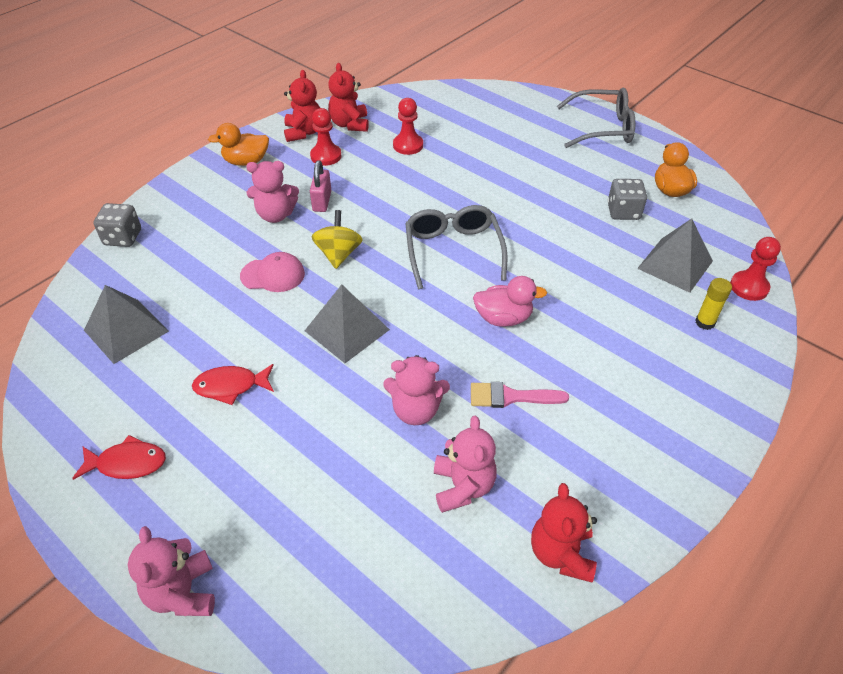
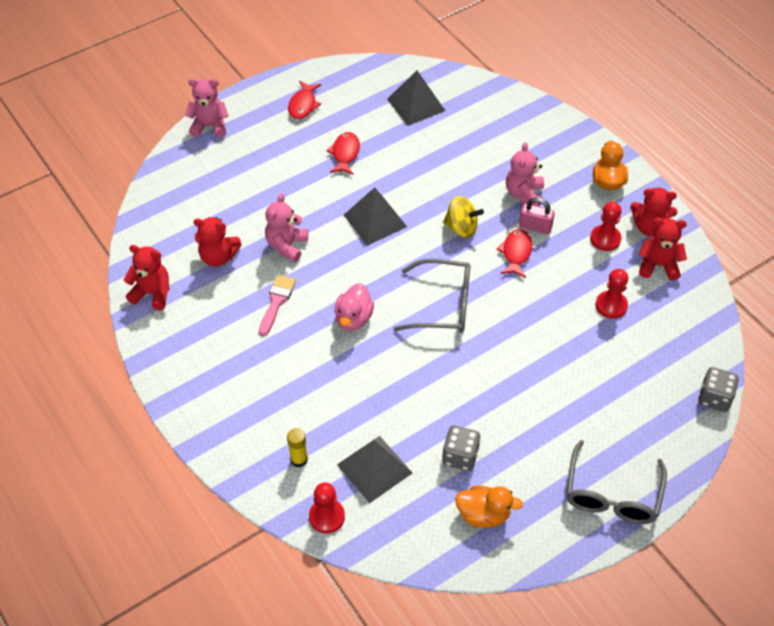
camera: 105 degrees right, 5 degrees up
(123, 237) = (519, 103): grey dice -> grey dice (714, 398)
(273, 275) = (449, 185): pink cap -> none
(363, 210) = (516, 253): none -> red fish
(463, 486) = (218, 257): pink teddy bear -> red teddy bear

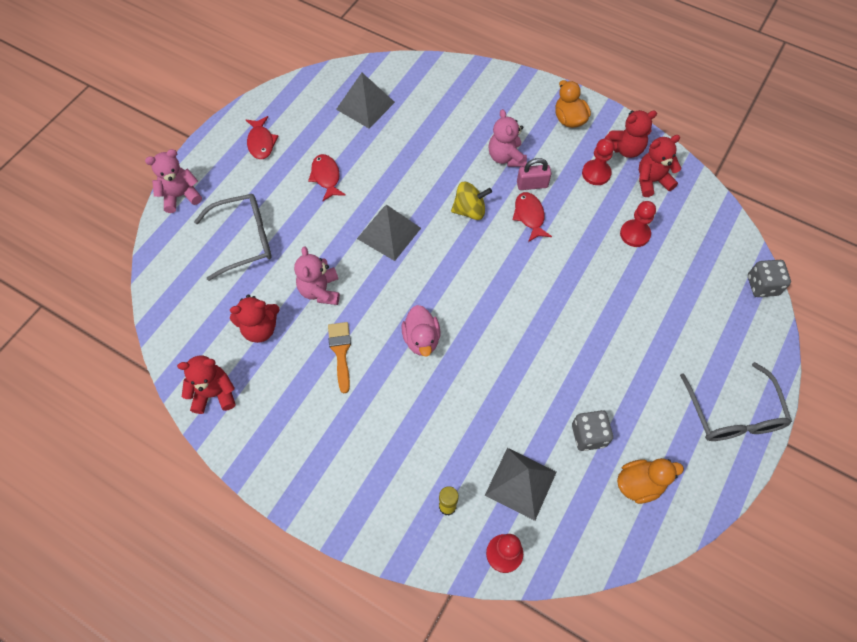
camera: 25 degrees left, 10 degrees up
(277, 301) = (341, 352): pink brush -> orange brush
(442, 305) = (493, 292): grey glasses -> grey glasses (243, 240)

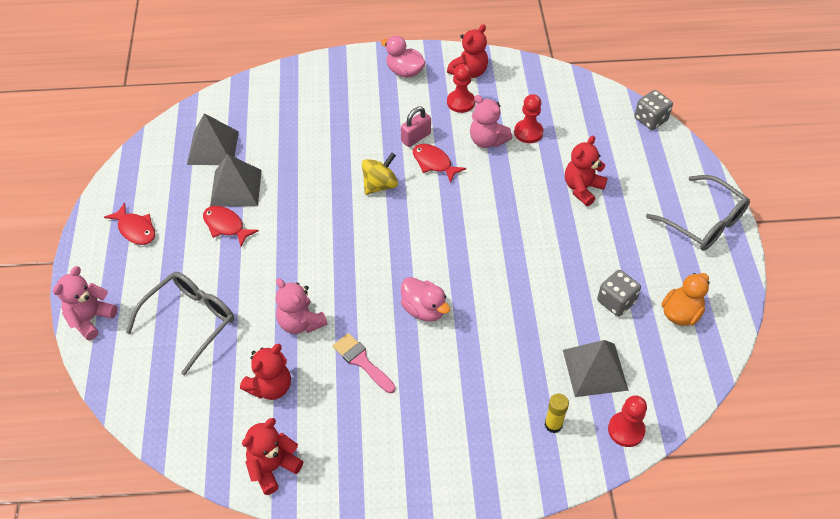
camera: 35 degrees left, 10 degrees down
(341, 352) = (362, 361): orange brush -> pink brush
(389, 233) = (324, 241): grey pyramid -> grey pyramid (236, 188)
(506, 157) = (376, 127): pink teddy bear -> pink teddy bear (487, 140)
(569, 119) = (404, 71): orange duck -> pink duck
(652, 181) = (509, 86): red teddy bear -> red teddy bear (582, 188)

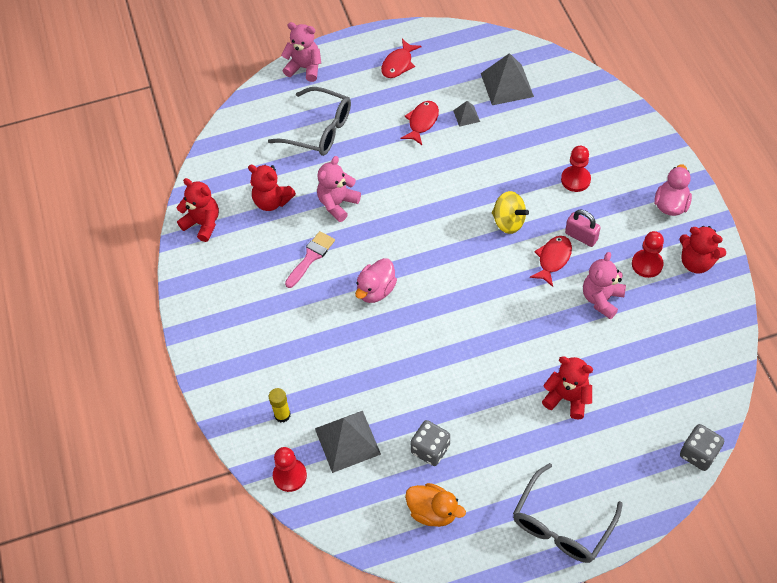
camera: 80 degrees right, 5 degrees up
(236, 188) = (466, 116): grey pyramid -> grey pyramid, size x0.50
(528, 132) = (628, 334): red pawn -> red pawn (575, 180)

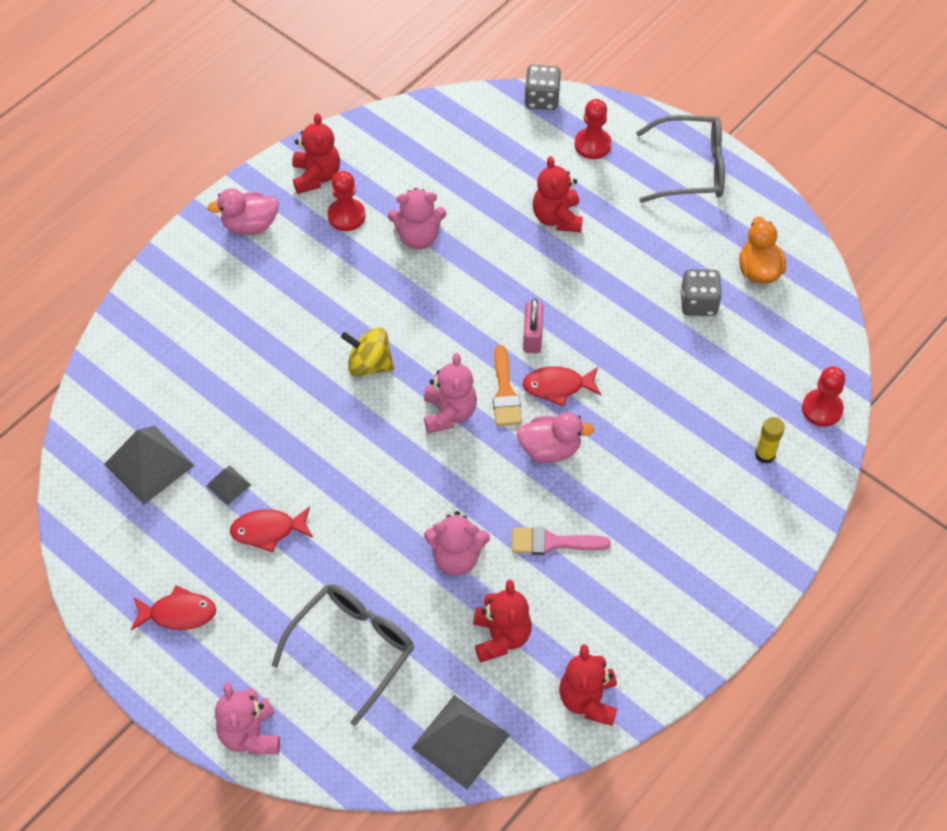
camera: 125 degrees left, 0 degrees up
(318, 129) = (352, 649): grey glasses -> grey glasses turned 45 degrees clockwise
(347, 441) = (746, 378): grey pyramid -> grey pyramid (460, 741)
(436, 286) = (505, 392): none -> orange brush
(441, 248) = (449, 413): none -> pink teddy bear
(508, 222) = (369, 364): yellow spinning top -> yellow spinning top turned 75 degrees counterclockwise
(553, 259) = (394, 300): red fish -> red fish (557, 386)
(575, 180) = (266, 326): red pawn -> red pawn (592, 145)
(581, 236) = (346, 287): pink padlock -> pink padlock (532, 336)

